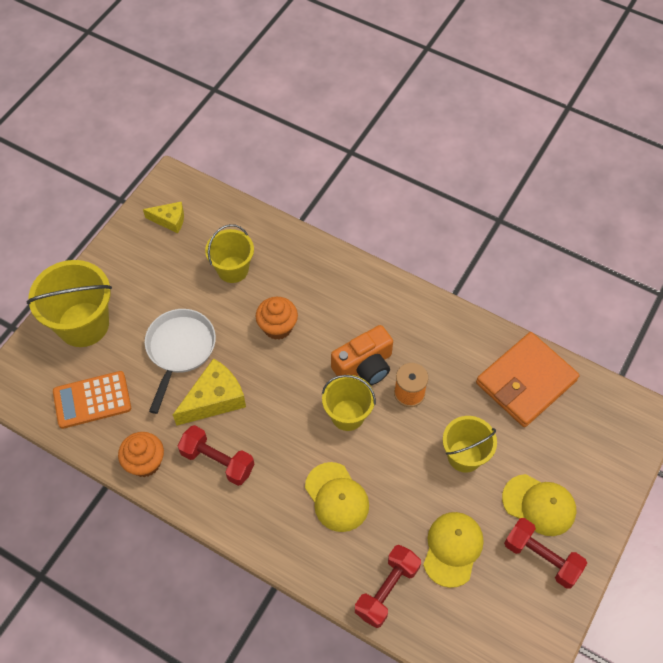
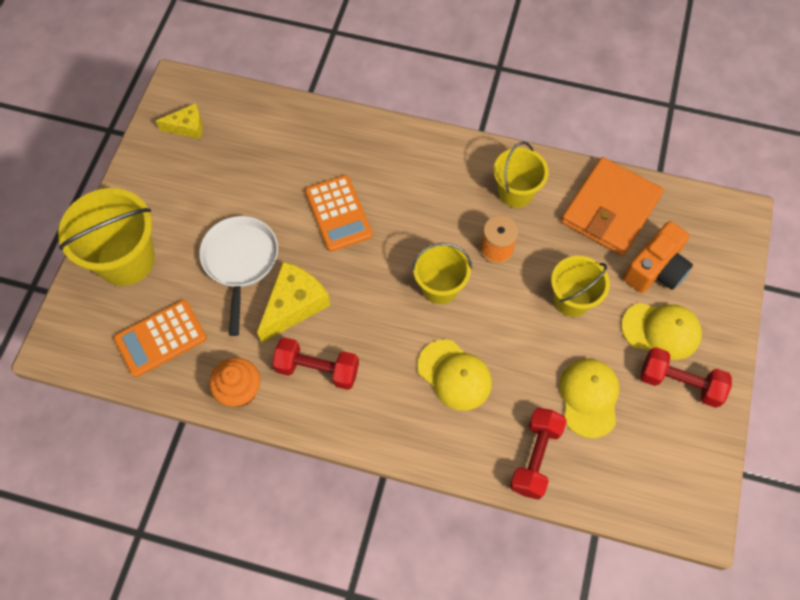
camera: 15 degrees left, 5 degrees up
(233, 269) = (272, 164): yellow bucket -> yellow bucket (515, 192)
(277, 327) = (338, 213): orange cupcake -> orange calculator
(364, 366) = (441, 232): orange camera -> orange camera (655, 269)

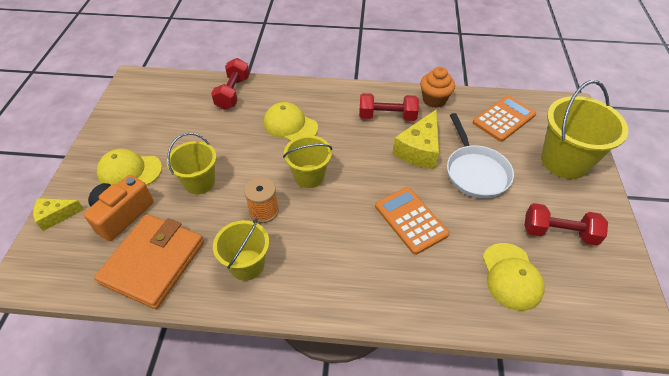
camera: 170 degrees right, 15 degrees down
(187, 127) = (597, 282): yellow cheese -> yellow cheese (56, 216)
(589, 397) = (193, 125): yellow cap -> yellow cap (511, 276)
(680, 383) = (124, 141): red dumbbell -> red dumbbell (559, 233)

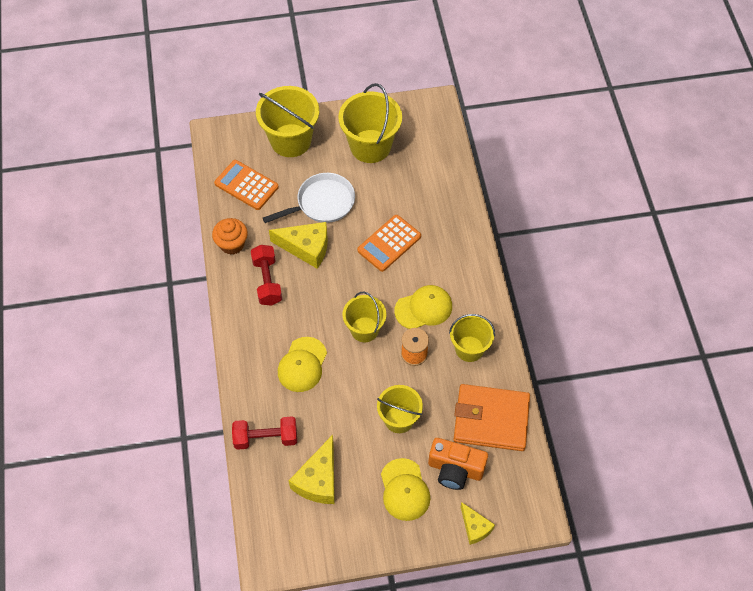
camera: 105 degrees left, 10 degrees up
(177, 117) = (318, 480): none -> yellow cheese
(511, 276) = (419, 174): yellow cap -> yellow cap (423, 308)
(559, 233) = (370, 146): red dumbbell -> yellow bucket

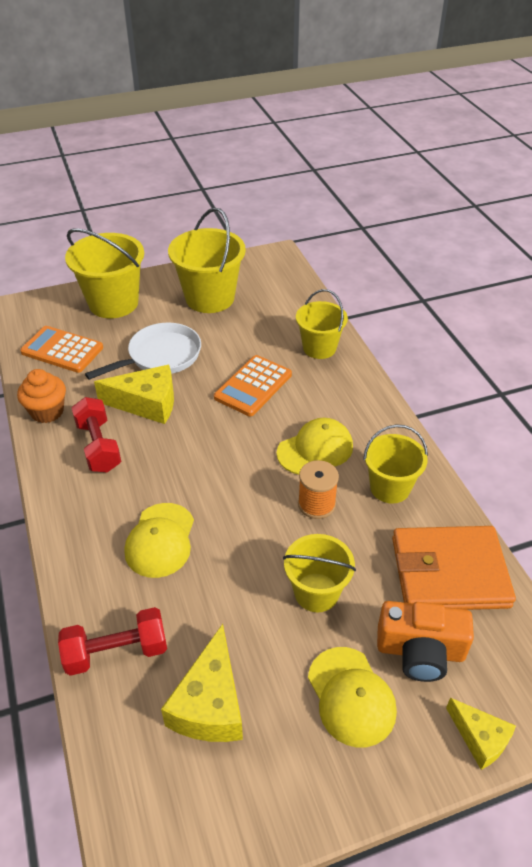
camera: 10 degrees left, 15 degrees down
(364, 329) = (241, 484): yellow bucket -> yellow bucket (319, 348)

